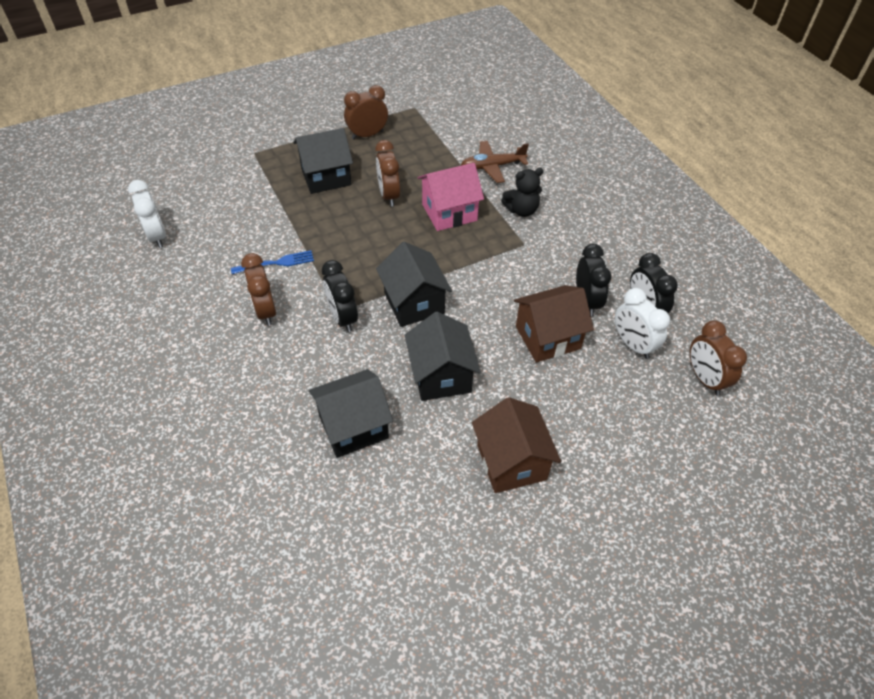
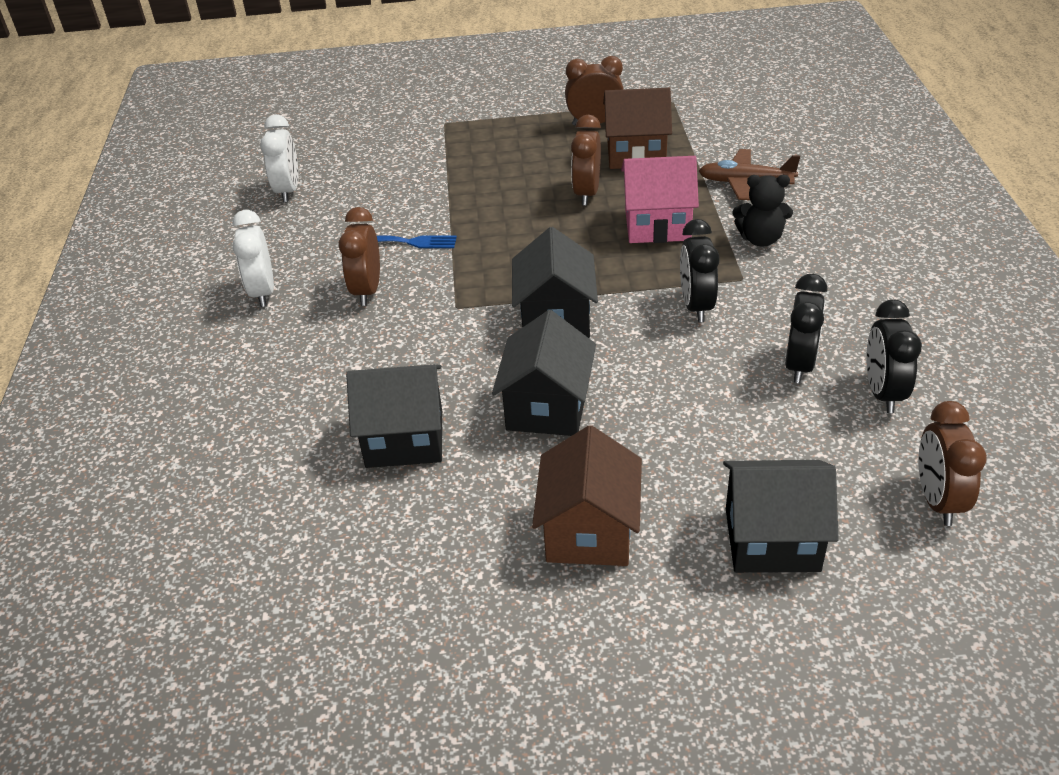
camera: 25 degrees right, 10 degrees down
(326, 177) = (518, 161): black house -> black house (772, 539)
(343, 318) = (456, 316): black clock -> black clock (696, 306)
(548, 337) = (719, 396): brown house -> brown house (636, 154)
(633, 345) = (843, 432): white clock -> white clock (263, 292)

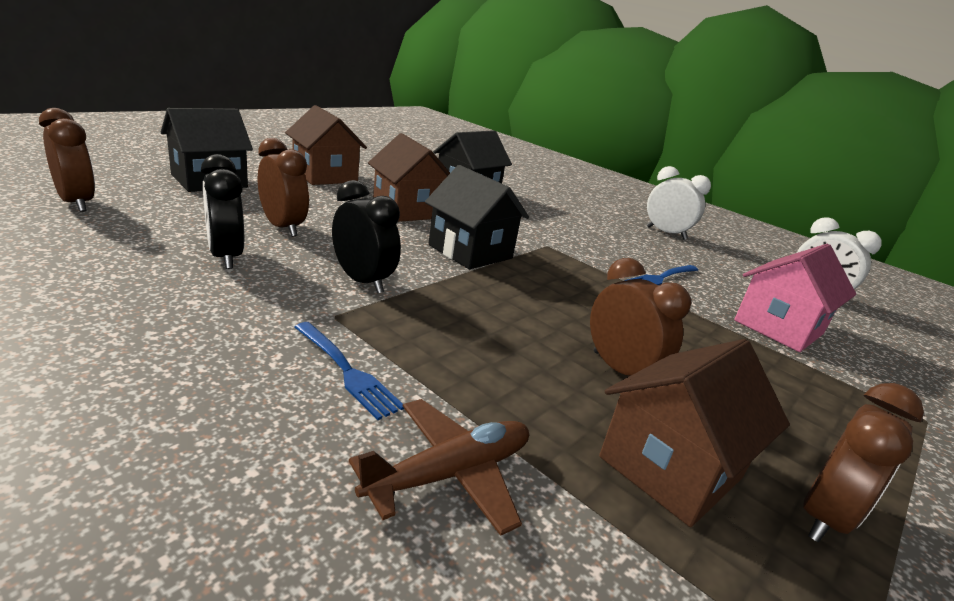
camera: 130 degrees right, 15 degrees down
(367, 290) = (617, 244): brown clock -> brown clock (283, 227)
(547, 407) = (408, 210): black house -> brown house
(657, 225) = (492, 352): pink house -> pink house (778, 327)
(760, 239) = (347, 371): black teddy bear -> blue fork
(883, 393) = (128, 250): black clock -> none

